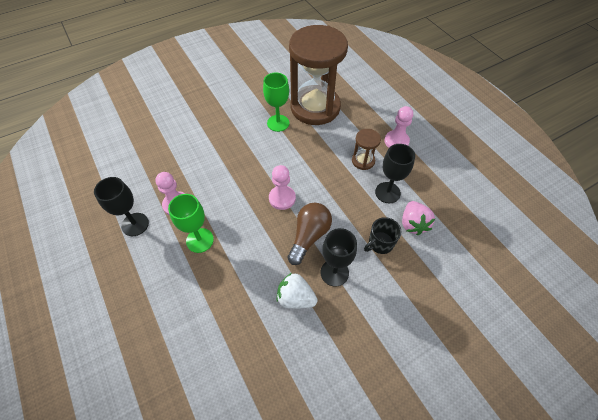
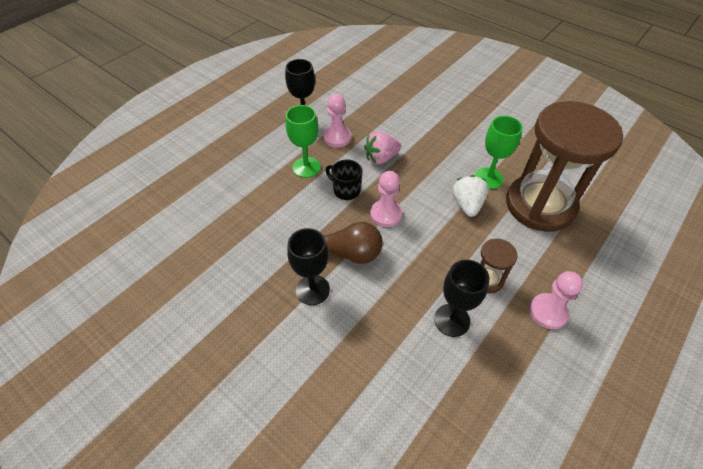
camera: 70 degrees right, 5 degrees down
(295, 298) = (271, 262): white strawberry -> white strawberry (467, 205)
(380, 243) = (370, 328): black mug -> black mug (346, 190)
(413, 224) = (417, 362): pink strawberry -> pink strawberry (381, 158)

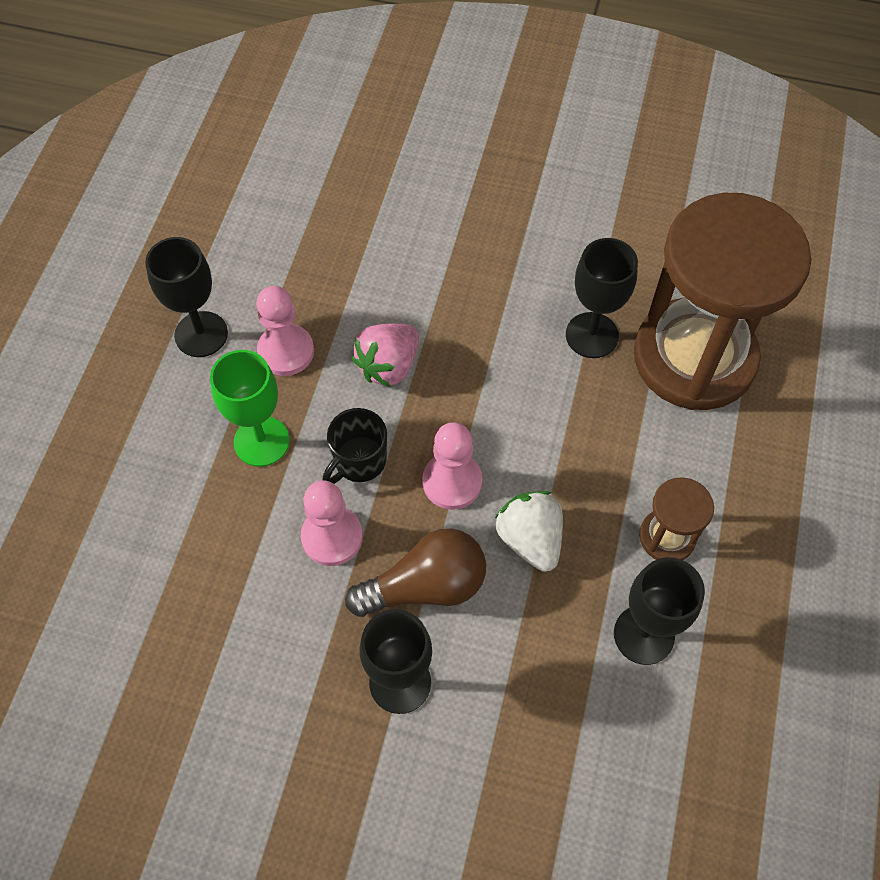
camera: 25 degrees left, 10 degrees up
(346, 190) = (359, 461): black mug -> black mug turned 60 degrees counterclockwise
(467, 205) = (578, 405): white strawberry -> white strawberry (530, 539)
(488, 178) = (592, 335): green goblet -> black goblet
(548, 312) = (777, 555): pink pawn -> pink pawn (332, 537)

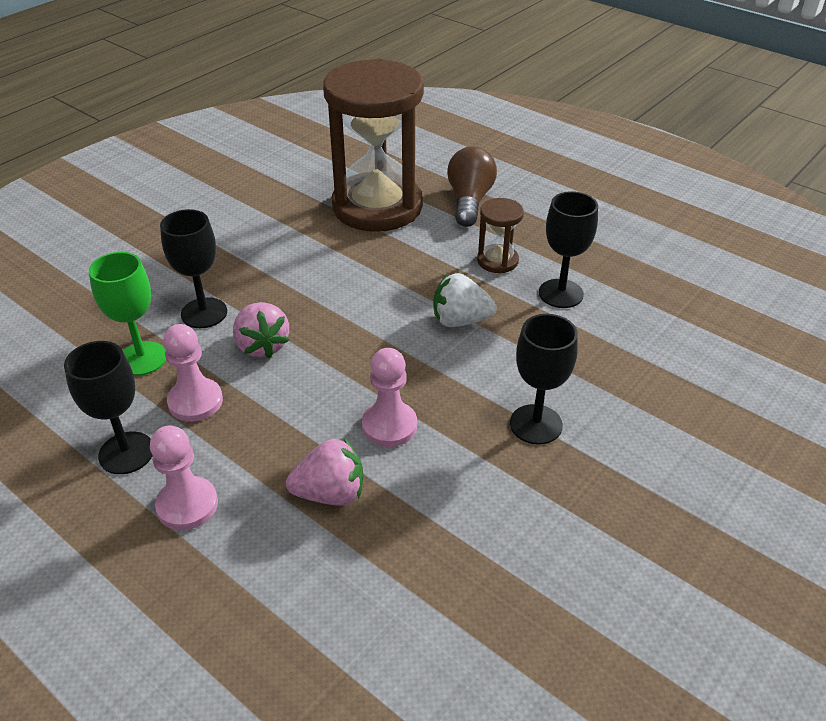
camera: 65 degrees left, 20 degrees down
(223, 524) = (330, 493): none -> pink strawberry
(261, 441) = (269, 443): green goblet -> green goblet (142, 358)
(359, 461) = (333, 389): black mug -> none
(425, 586) = (464, 385): brown light bulb -> brown light bulb (469, 201)
(452, 482) = (388, 344): pink pawn -> pink pawn (187, 505)
(592, 335) = (324, 241): black goblet -> black goblet (204, 313)

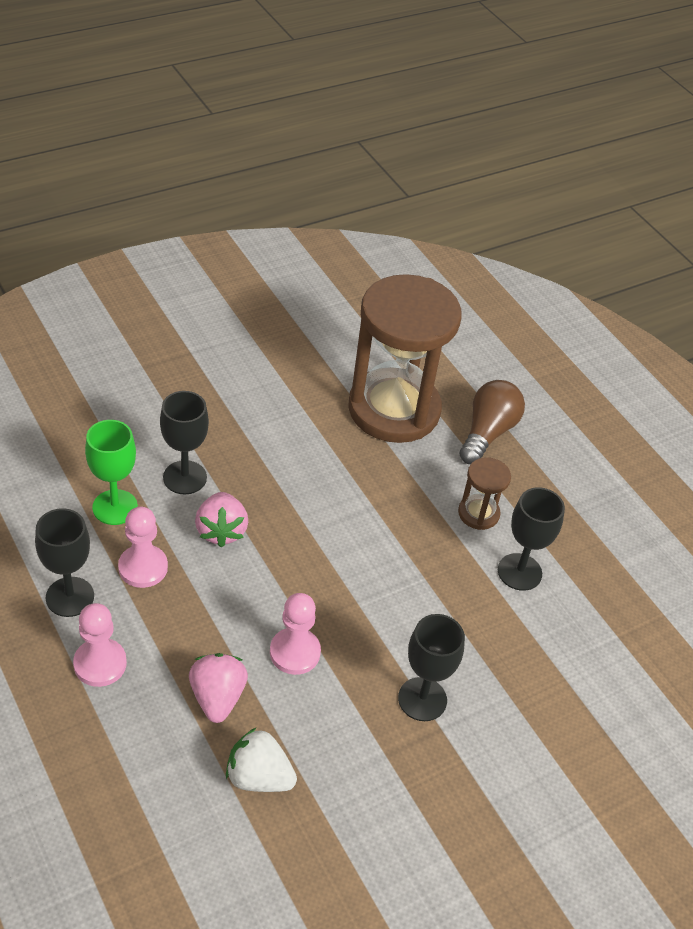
camera: 15 degrees right, 5 degrees up
(330, 493) = (217, 697): pink strawberry -> pink strawberry turned 105 degrees counterclockwise
(460, 320) = (409, 568): white strawberry -> white strawberry (258, 777)

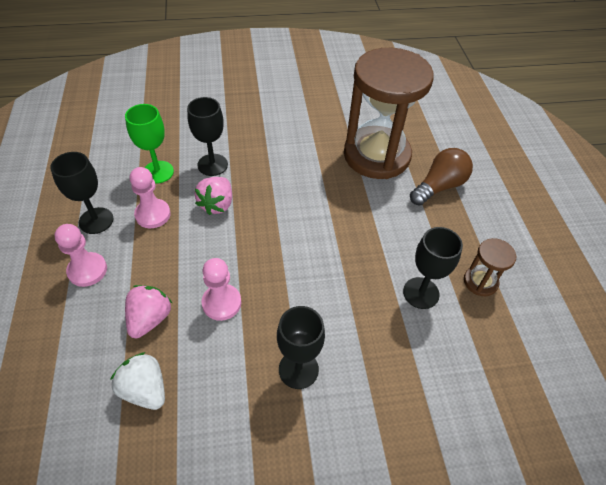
camera: 25 degrees right, 5 degrees up
(478, 513) = (407, 241): brown hourglass -> brown hourglass (480, 282)

